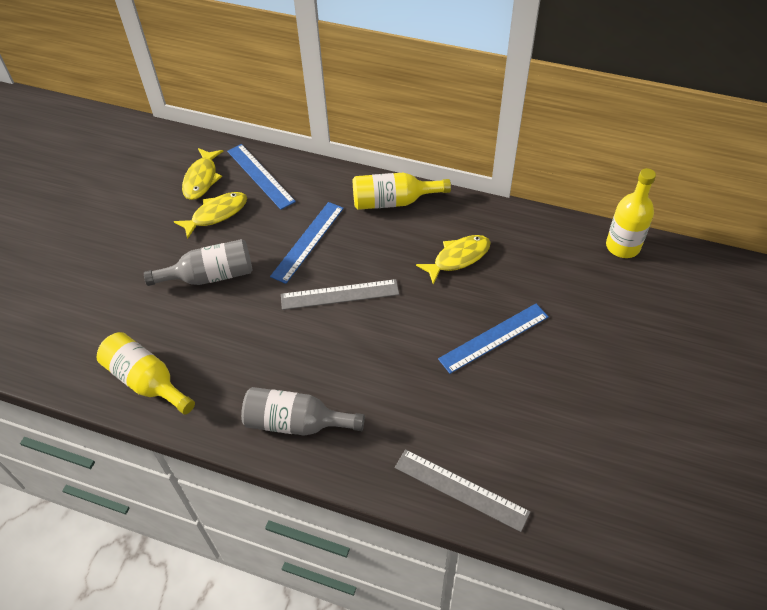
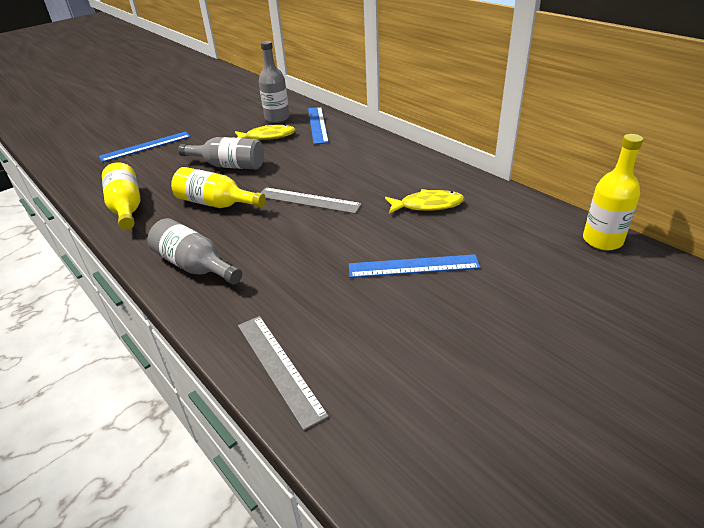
camera: 30 degrees right, 15 degrees down
(201, 179) = (277, 118): yellow fish -> grey bottle
(308, 241) = (315, 165): blue ruler -> blue ruler (145, 146)
(393, 201) = (403, 159): yellow bottle -> yellow bottle (216, 203)

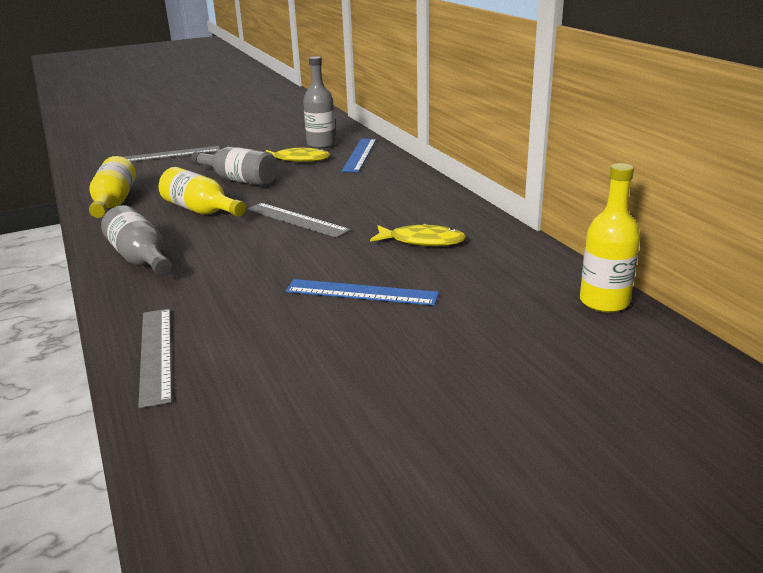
camera: 15 degrees right, 10 degrees down
(145, 146) = (170, 154): blue ruler -> grey ruler

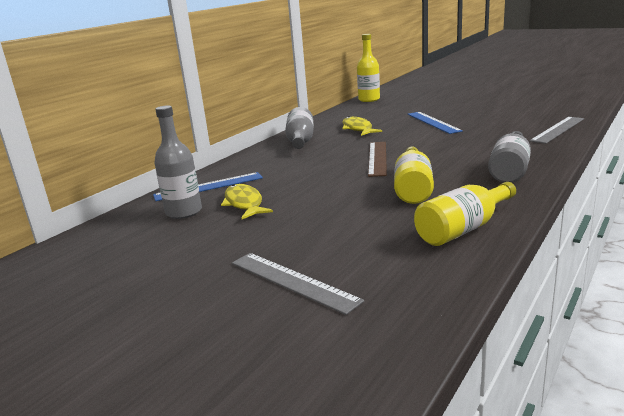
camera: 120 degrees left, 5 degrees down
(239, 180) = (329, 204): grey bottle -> grey bottle (300, 141)
(296, 220) = (377, 158): grey ruler -> brown ruler

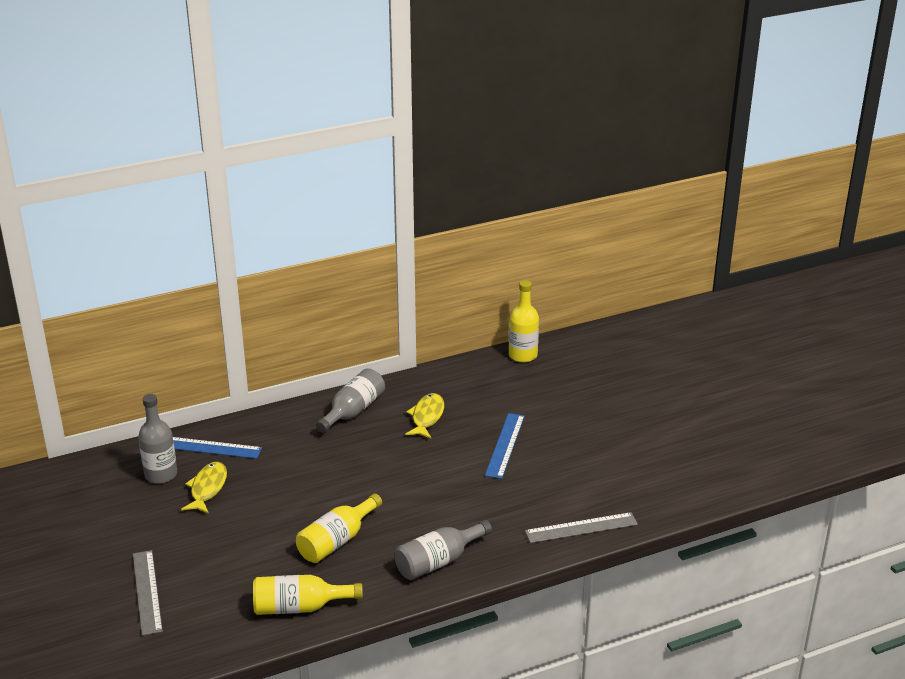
camera: 30 degrees right, 10 degrees up
(377, 158) = (372, 481): brown ruler -> none

